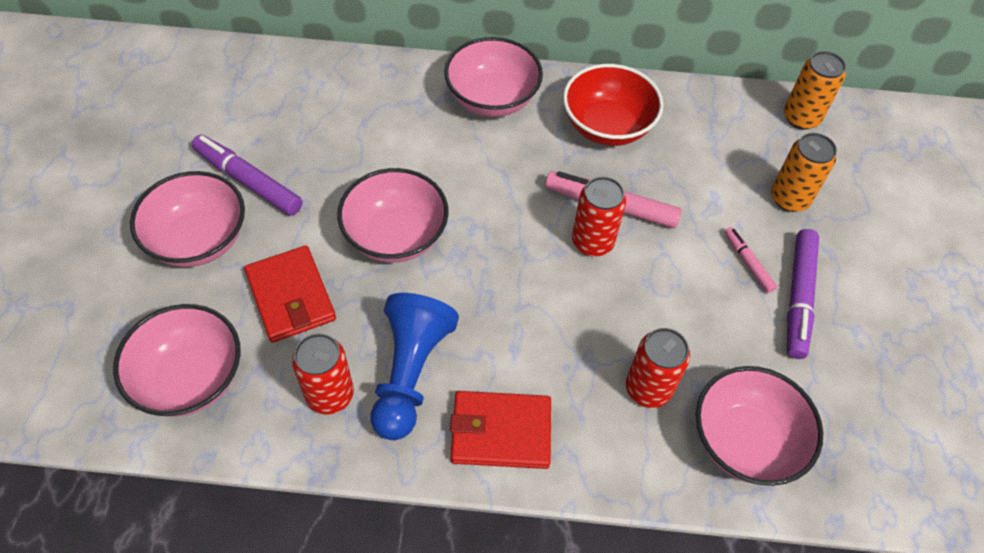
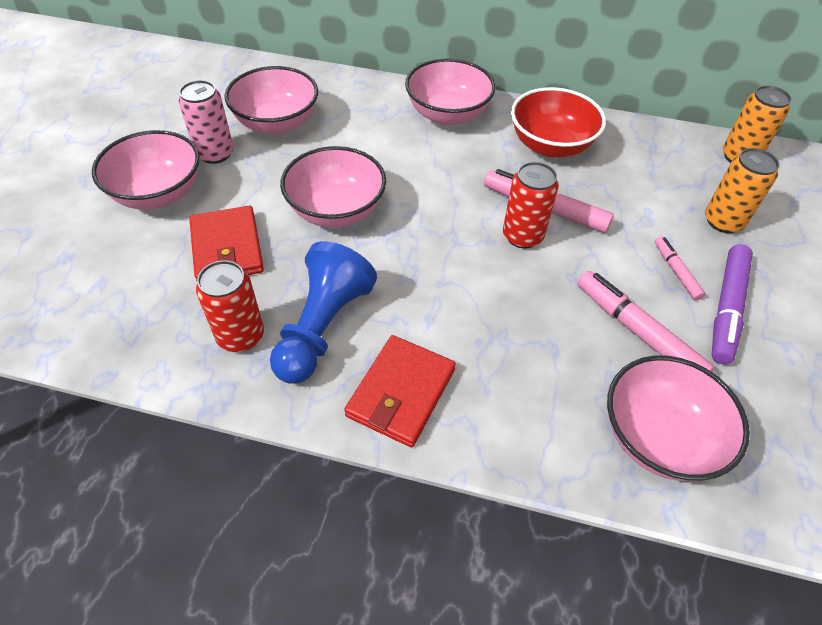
camera: 10 degrees right, 5 degrees down
(190, 378) = (114, 305): pink bowl -> pink bowl (277, 123)
(248, 181) = (215, 153): purple marker -> pink can
(500, 432) = (401, 393): red wallet -> red wallet turned 75 degrees counterclockwise
(648, 388) = (560, 372): red can -> none
(716, 335) = (637, 332): none -> pink marker

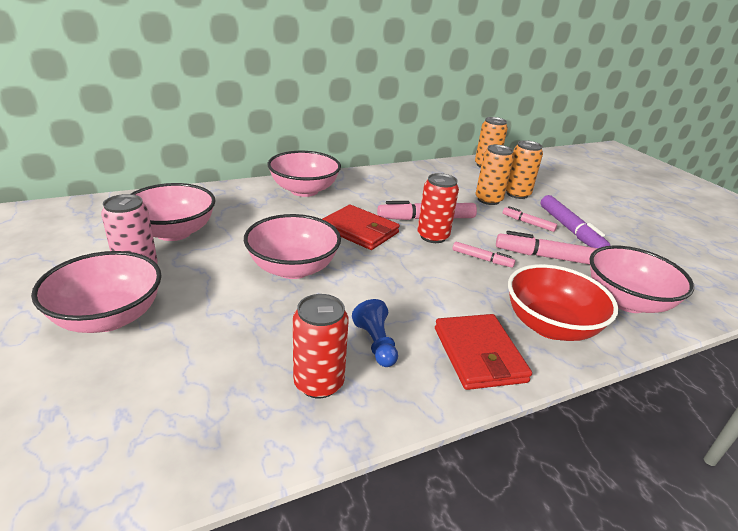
camera: 40 degrees left, 20 degrees down
(227, 248) = (230, 328): red wallet -> red wallet (360, 230)
(322, 327) = (376, 343): blue pawn -> blue pawn, size x0.53
(545, 291) = (482, 259): none -> pink marker
(550, 145) = (388, 188): red bowl -> red bowl (550, 326)
(665, 214) = (488, 200): none -> orange can

